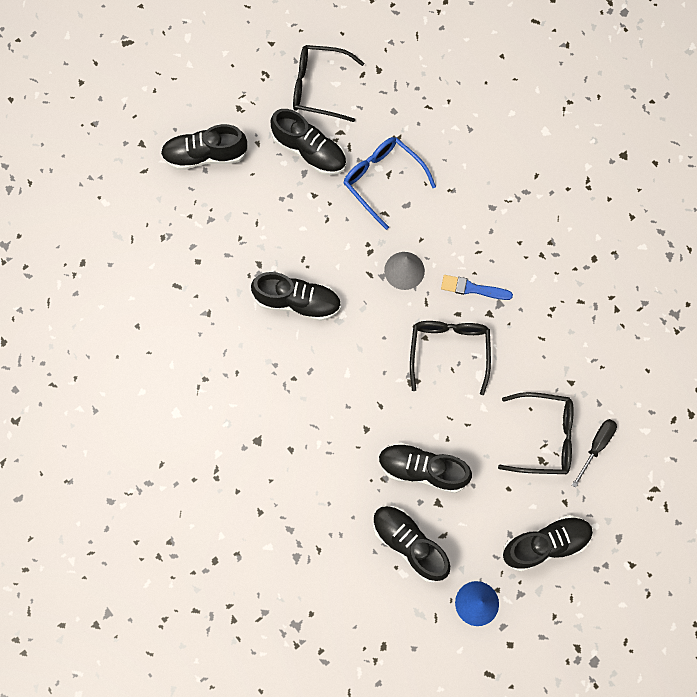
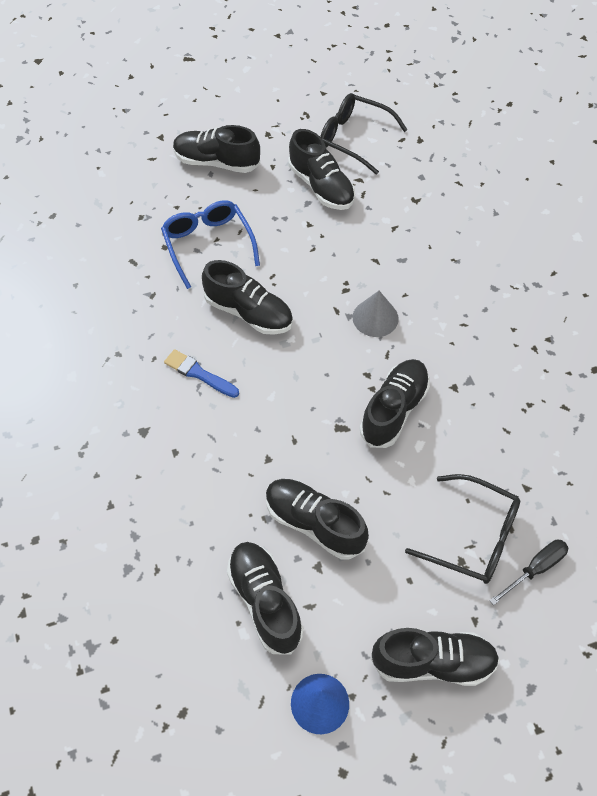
camera: 20 degrees right, 15 degrees down
(382, 180) = (385, 231): blue glasses -> blue glasses (208, 245)
(449, 351) = (394, 410): black glasses -> black shoe
(473, 288) = (444, 357): blue brush -> blue brush (199, 374)

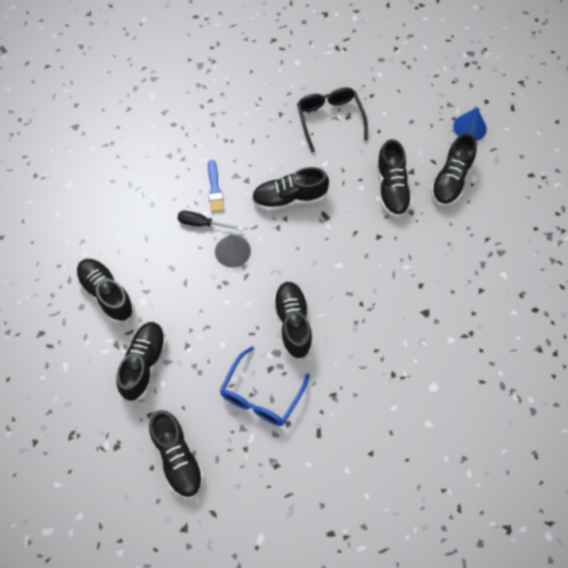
camera: 130 degrees left, 5 degrees up
(199, 374) = (362, 315): blue brush -> blue brush (215, 189)
(354, 138) = (73, 379): black glasses -> none
(433, 662) = (407, 99): black shoe -> black shoe (106, 294)
(535, 569) = (322, 87): black screwdriver -> black screwdriver (202, 224)

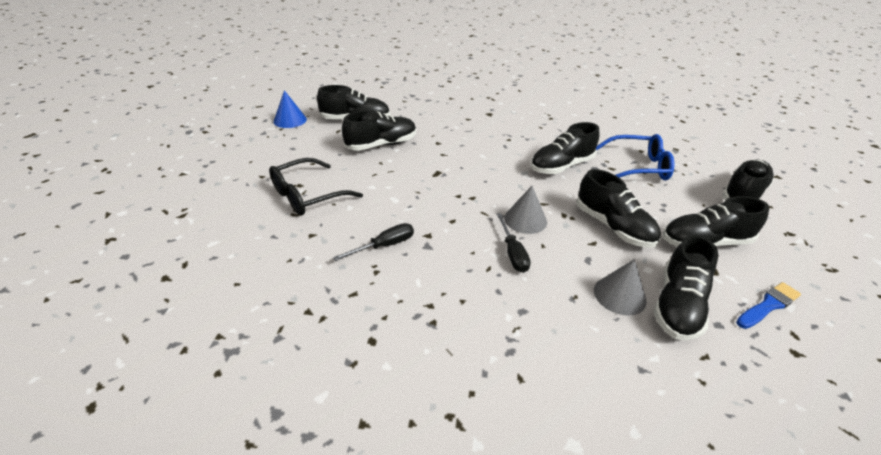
camera: 115 degrees left, 25 degrees down
(133, 266) = (619, 295): none -> grey cone
(215, 189) = (458, 257): blue brush -> blue brush (768, 305)
(248, 151) = (384, 246): none -> black screwdriver
(289, 198) = (432, 198): black shoe -> black shoe (613, 227)

